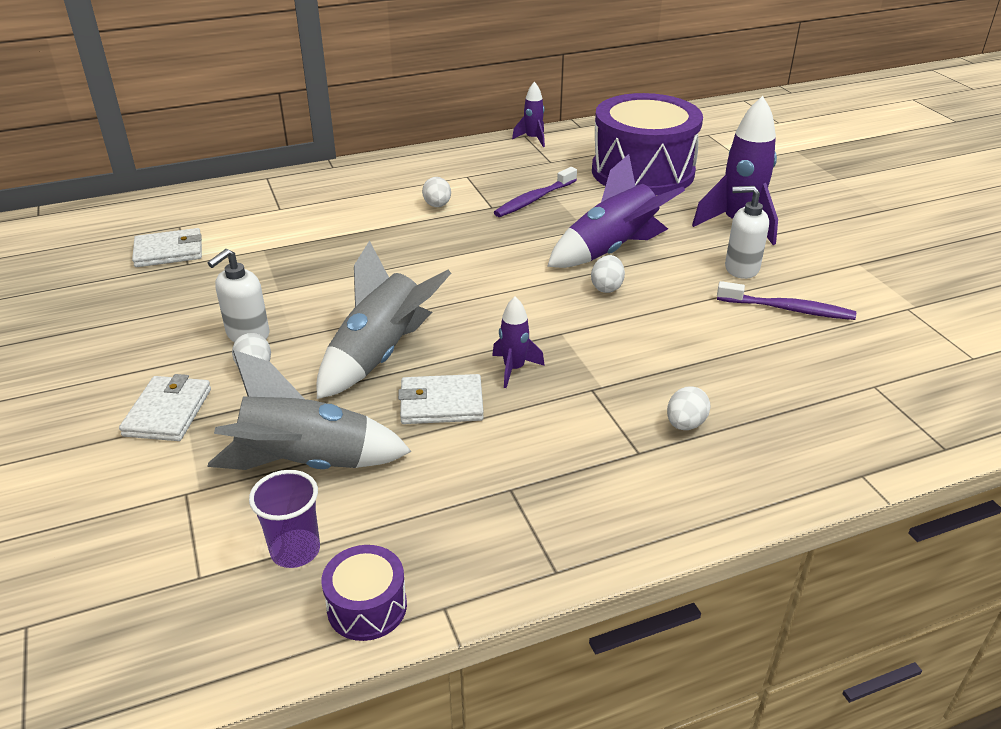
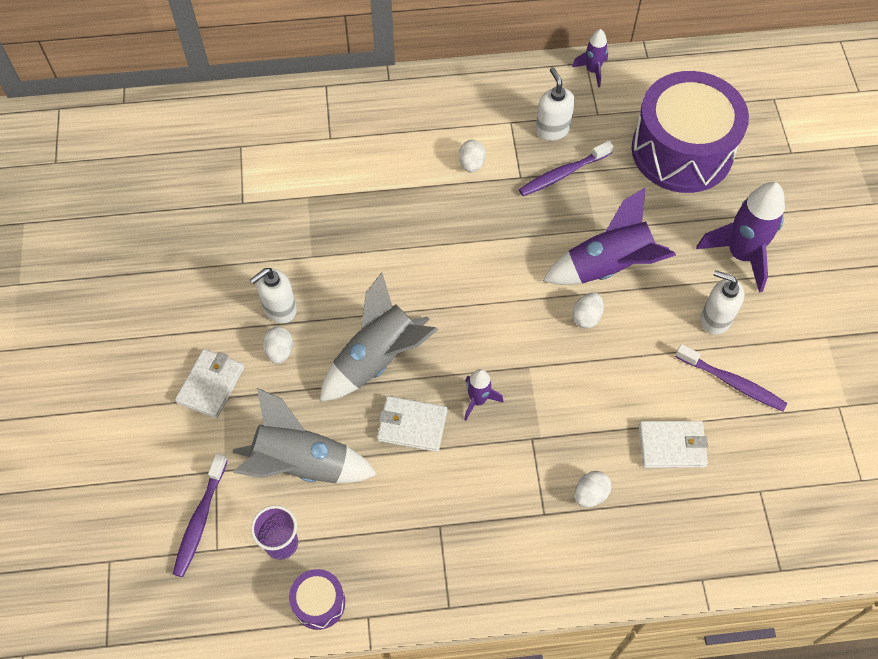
camera: 15 degrees right, 25 degrees up
(169, 251) = (229, 182): white wallet -> white wallet (672, 446)
(169, 549) = (200, 520): none -> purple toothbrush
(510, 175) = (552, 129): none -> white soap dispenser

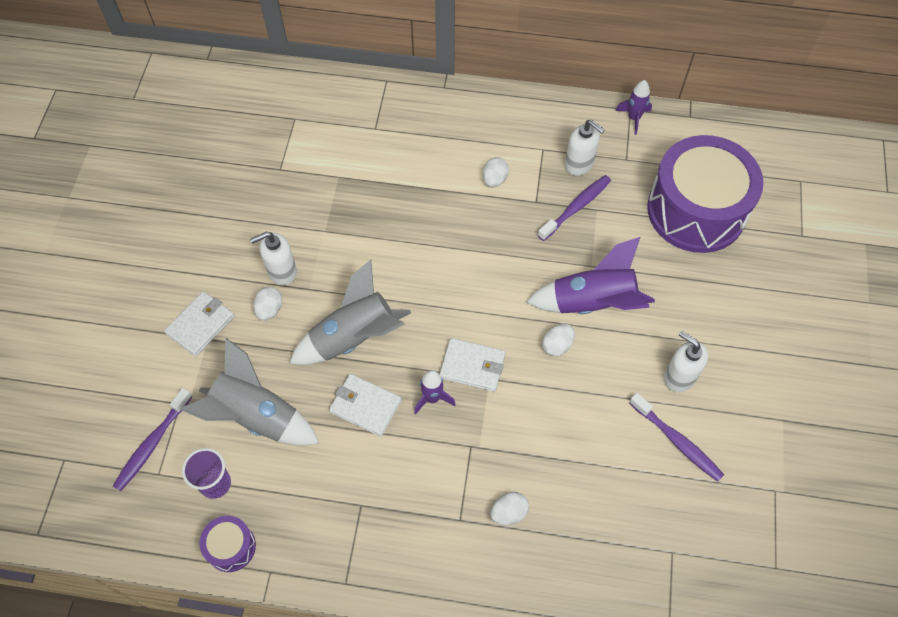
camera: 15 degrees right, 0 degrees up
(552, 129) = (579, 164): white soap dispenser -> white soap dispenser turned 135 degrees clockwise
(562, 174) = (576, 207): purple toothbrush -> purple toothbrush turned 150 degrees clockwise
(672, 446) = (600, 487): white wallet -> white wallet (472, 366)
(741, 255) = (723, 322): purple rocket -> none

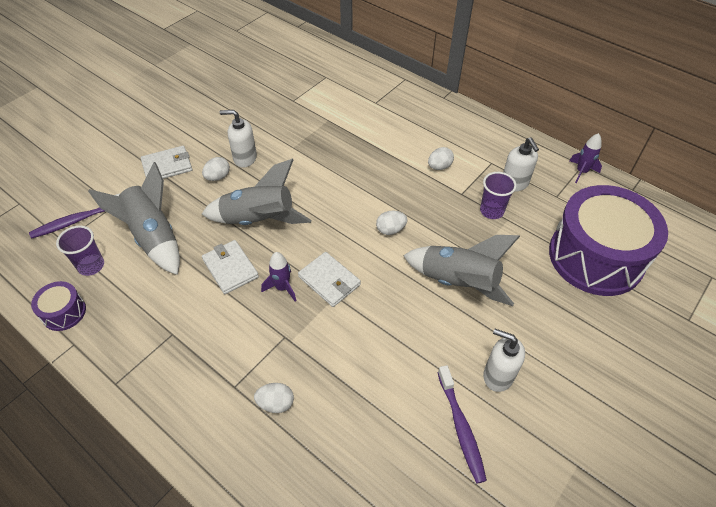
camera: 30 degrees right, 10 degrees down
(557, 345) = (407, 299): white egg -> white egg (390, 230)
(576, 207) = (491, 211): purple toothbrush -> purple cup
(592, 303) = (458, 283): purple rocket -> grey rocket
(679, 376) = (497, 375): white soap dispenser -> white soap dispenser turned 45 degrees counterclockwise

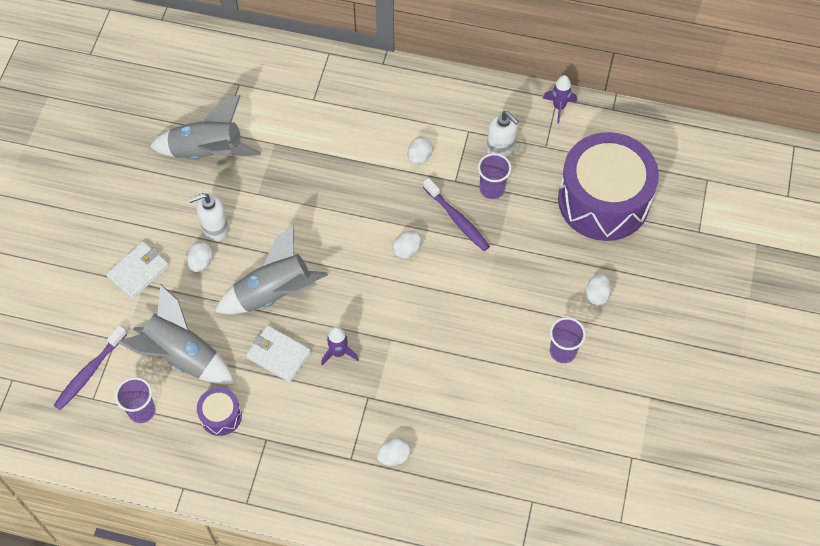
camera: 25 degrees left, 10 degrees up
(64, 312) = (151, 465): purple drum -> purple drum (221, 416)
(329, 281) = (378, 327): white wallet -> none
(458, 283) = (494, 279): grey rocket -> grey rocket (208, 152)
(461, 428) = (551, 408): purple toothbrush -> purple toothbrush (457, 219)
(497, 375) = (563, 351): white soap dispenser -> purple cup
(556, 336) = (597, 295): none -> white egg

